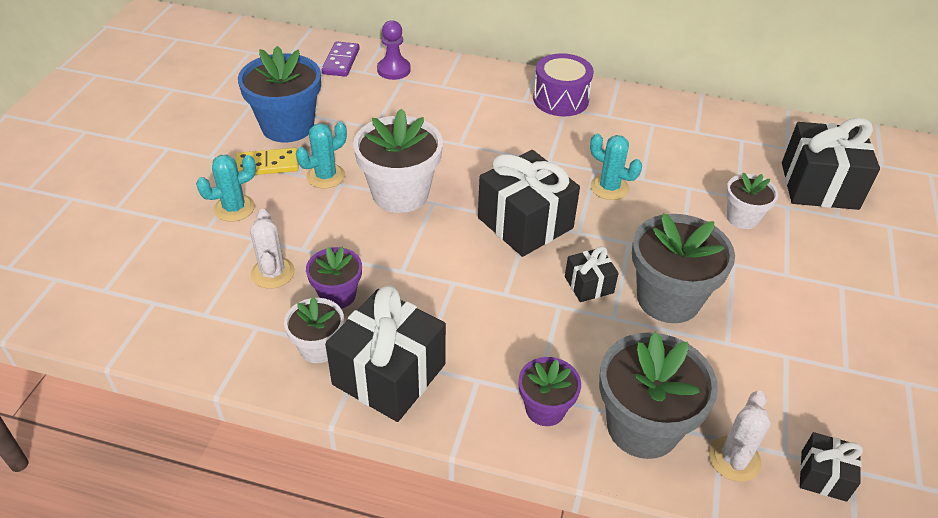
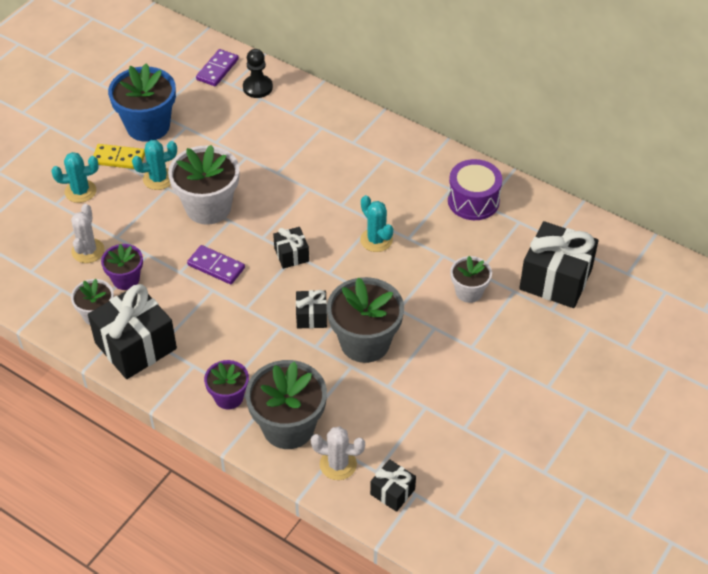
camera: 20 degrees right, 5 degrees up
(394, 70) = (257, 87): purple pawn -> black pawn
(444, 255) = (216, 266): none -> purple domino
(525, 223) = (291, 255): black gift -> black gift, size x0.50
(561, 99) = (385, 147): purple drum -> purple drum (473, 201)
(734, 459) = (338, 464): white cactus -> white cactus turned 60 degrees clockwise

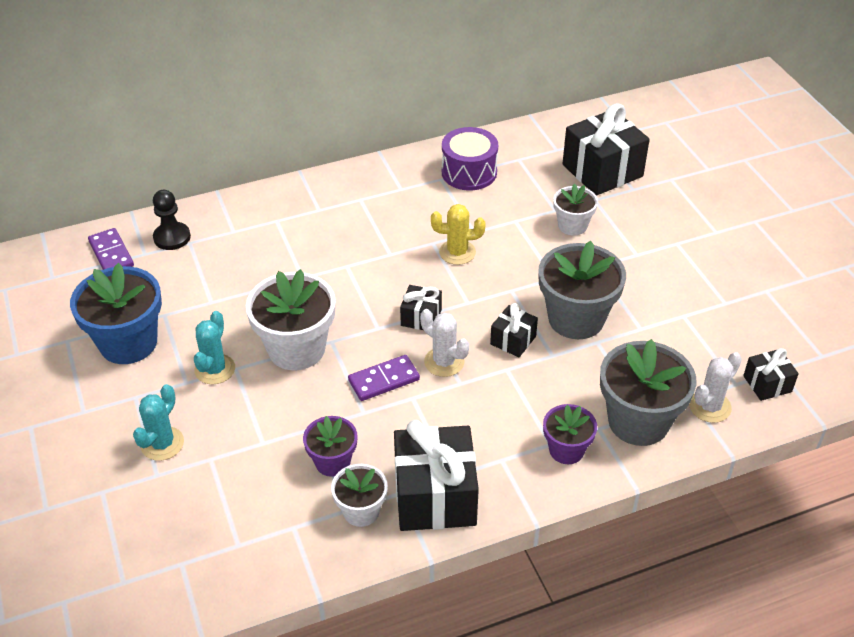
camera: 55 degrees left, 5 degrees down
(88, 251) = (259, 477): white cactus -> white cactus (444, 362)
(119, 159) = (149, 388): yellow domino -> none
(376, 240) = (457, 252): turquoise cactus -> yellow cactus

